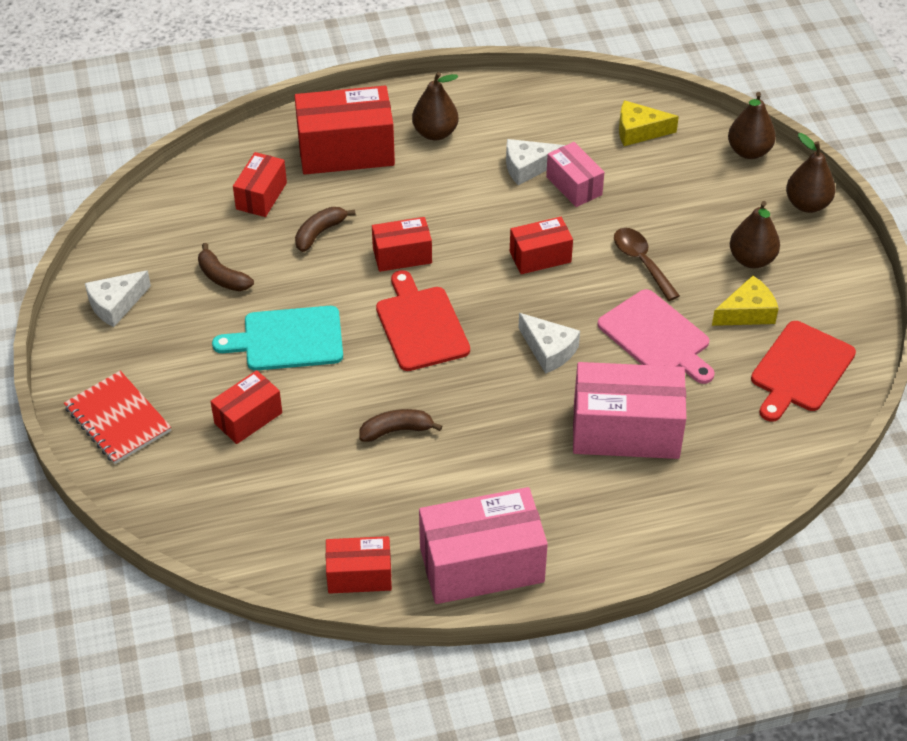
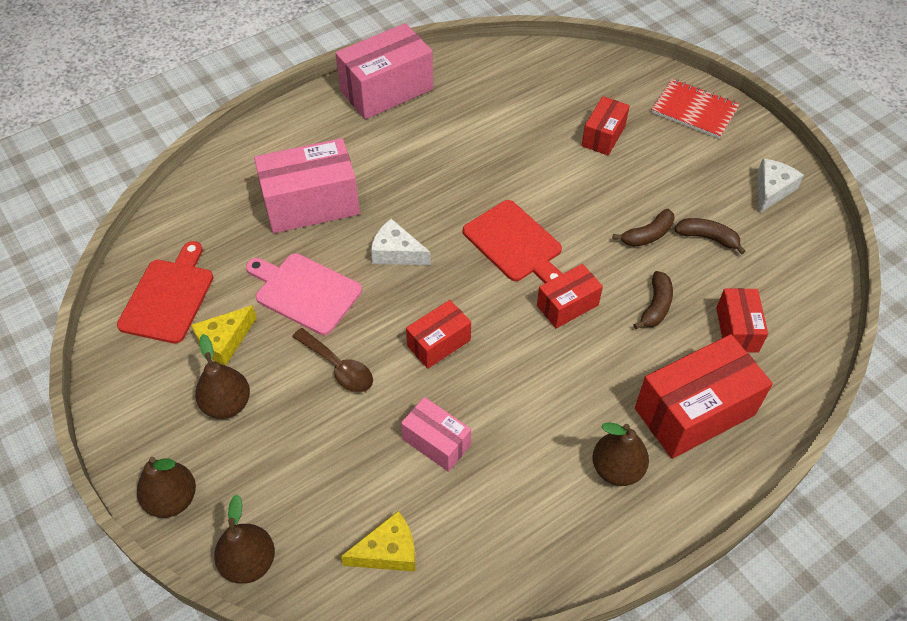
camera: 160 degrees right, 5 degrees up
(288, 339) = (615, 201): turquoise cutting board -> none
(359, 575) = (464, 65): red box -> none
(396, 430) = (489, 157): brown banana -> brown banana (647, 235)
(527, 167) = (495, 452): white cheese -> none

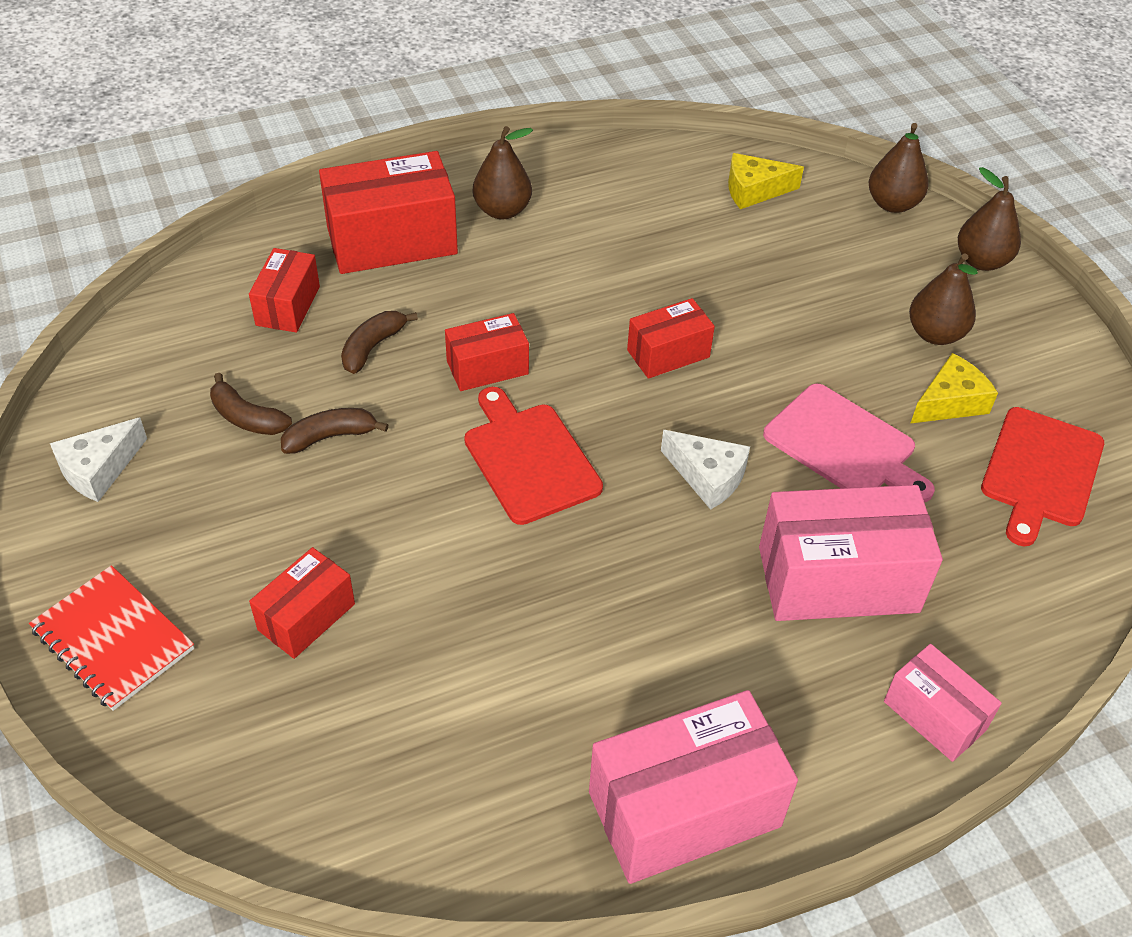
camera: 170 degrees left, 5 degrees down
(338, 367) = (799, 349): brown spoon -> none
(436, 442) = (690, 261): pink box -> pink box (934, 715)

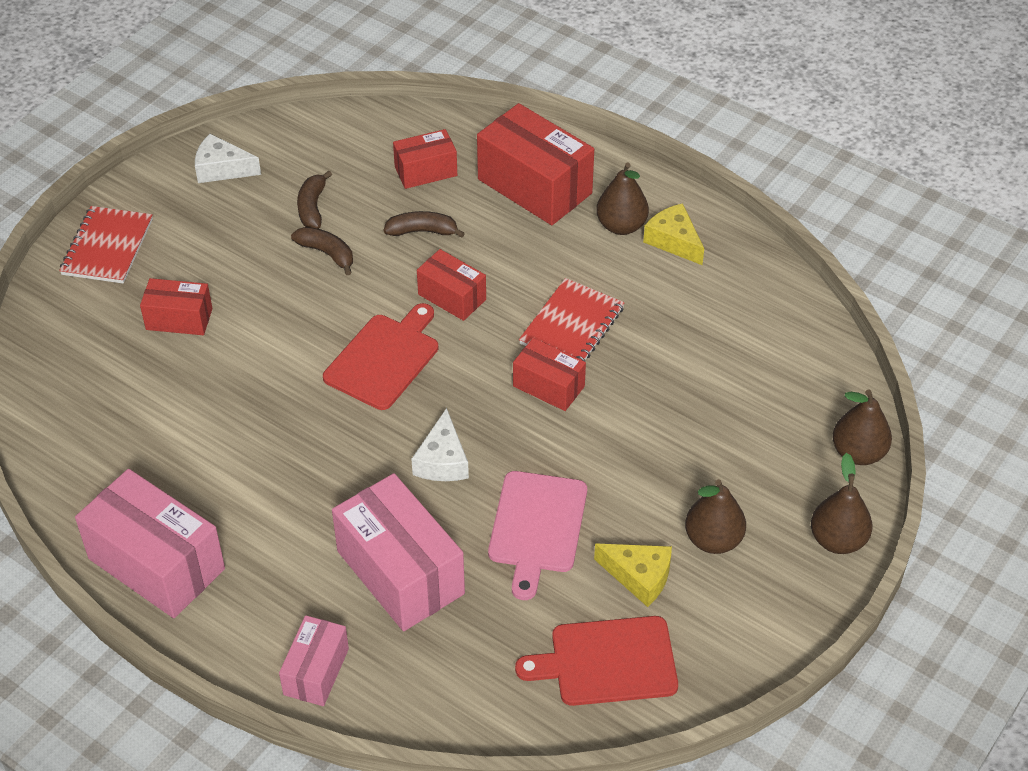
camera: 60 degrees right, 0 degrees up
(602, 301) = (572, 326): none -> red notebook
(754, 190) = (787, 357): yellow cheese -> yellow cheese (673, 241)

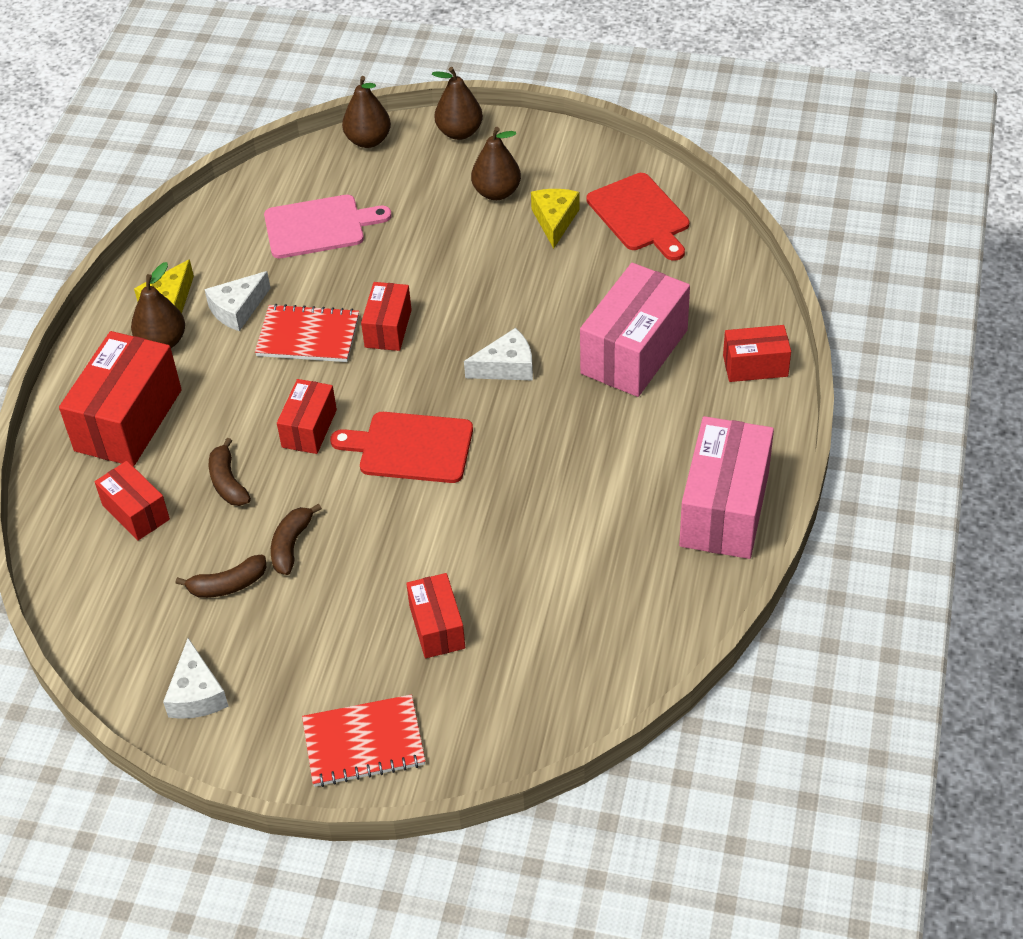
camera: 110 degrees left, 0 degrees up
(316, 671) = (755, 366): pink box -> red box
(537, 527) = (542, 289): pink cutting board -> pink cutting board (319, 226)
(637, 285) = (237, 309): none -> white cheese

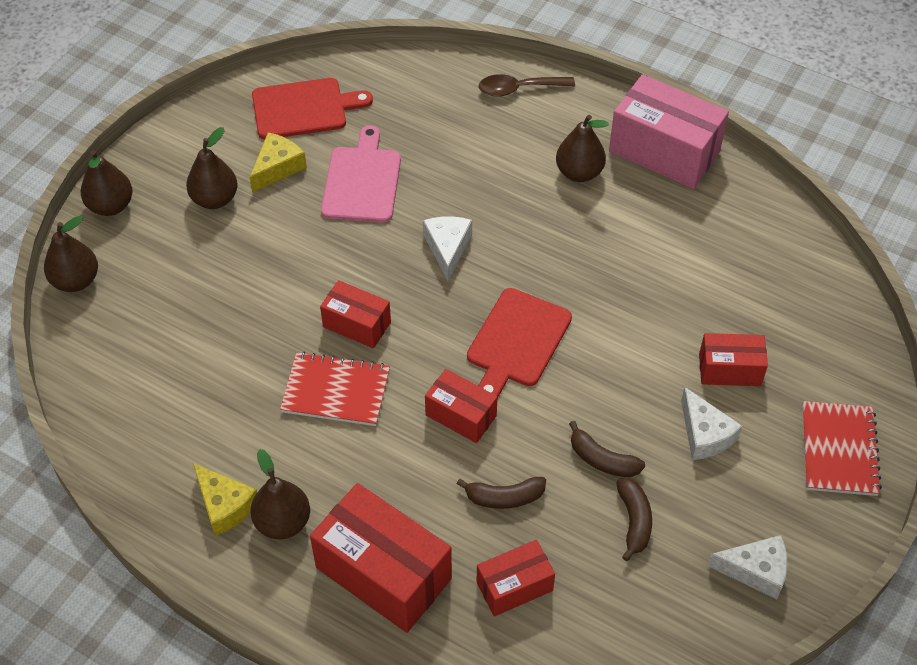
camera: 75 degrees left, 5 degrees up
(237, 309) = (268, 444): white cheese -> white cheese (705, 434)
(308, 336) = (336, 391): red notebook -> red notebook turned 75 degrees clockwise
(319, 226) = (182, 349): pink cutting board -> pink cutting board (362, 181)
(554, 220) = (277, 167): yellow cheese -> yellow cheese turned 105 degrees clockwise
(634, 352) = (469, 158): pink box -> none
(657, 443) = (579, 172): none -> brown pear
(755, 366) = (519, 89): red box -> brown spoon

